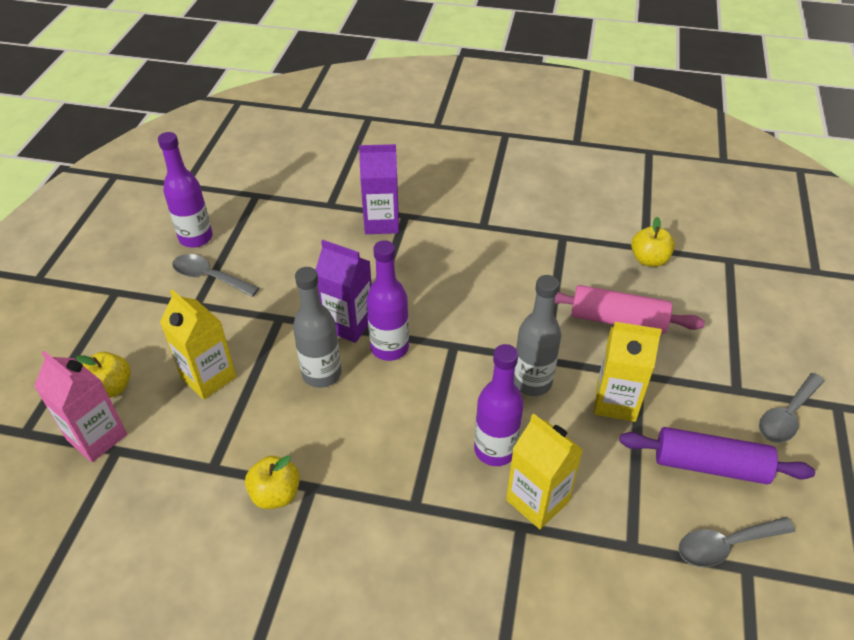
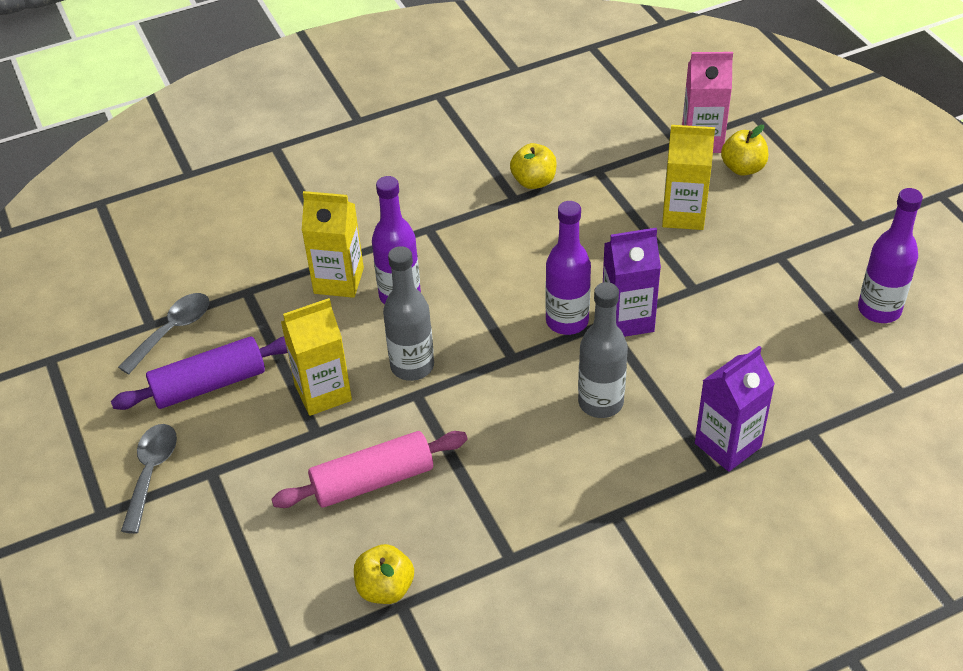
camera: 145 degrees right, 0 degrees up
(209, 277) = (805, 284): grey spoon -> none
(322, 374) = (598, 268): grey bottle -> grey bottle (600, 402)

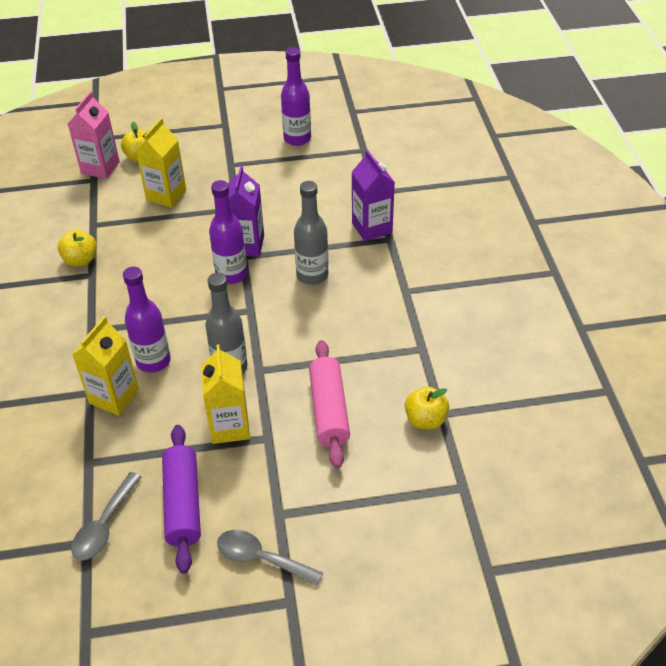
camera: 75 degrees left, 0 degrees up
(172, 331) = (105, 525): grey spoon -> grey spoon turned 120 degrees counterclockwise

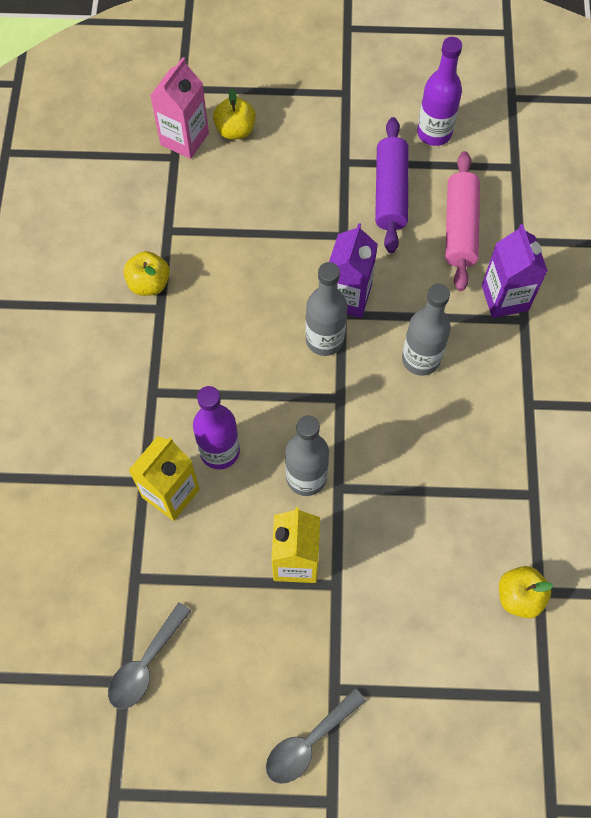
camera: 10 degrees right, 20 degrees up
(166, 195) = (260, 198): yellow carton -> none
(183, 504) = (232, 654): purple rolling pin -> purple rolling pin (391, 192)
(231, 275) = (324, 340): purple bottle -> grey bottle
(261, 558) = (309, 742): grey spoon -> grey spoon turned 75 degrees counterclockwise
(329, 410) = (411, 561): pink rolling pin -> pink rolling pin (460, 228)

